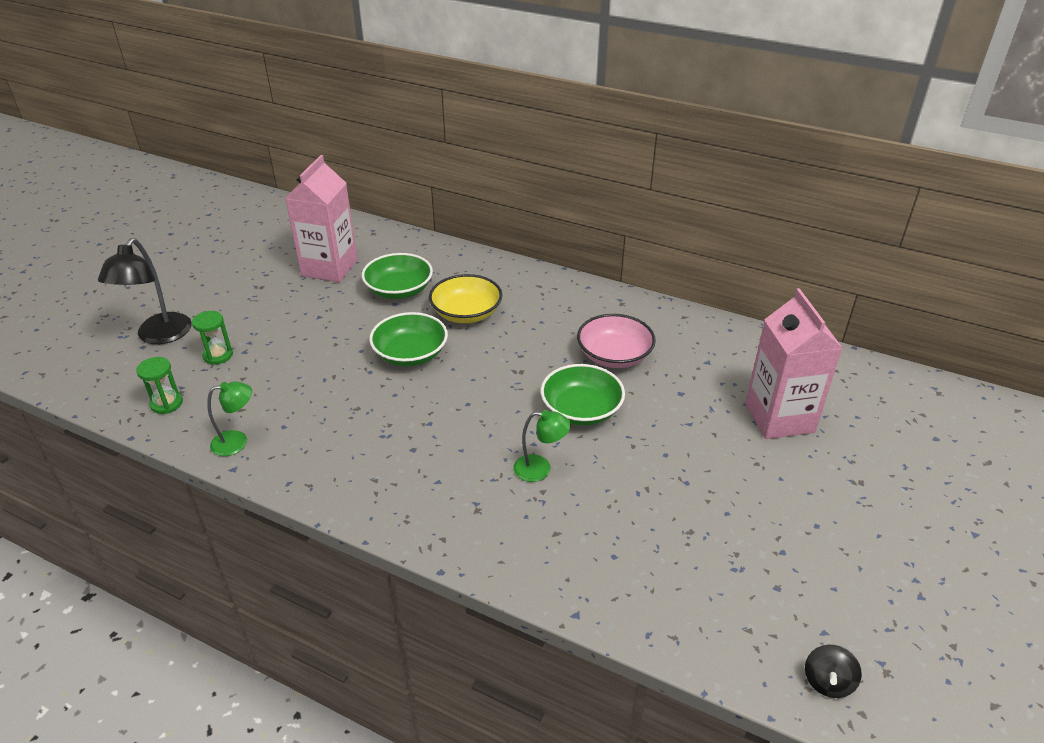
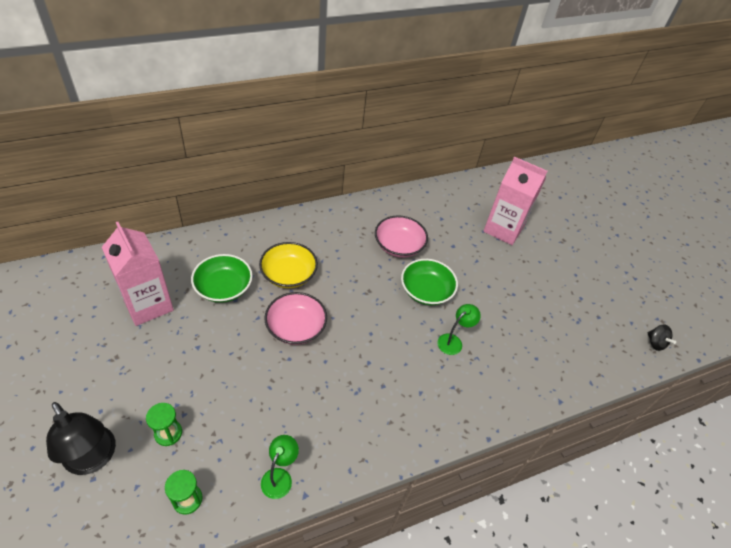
camera: 55 degrees left, 10 degrees up
(410, 354) = (296, 327): green bowl -> pink bowl

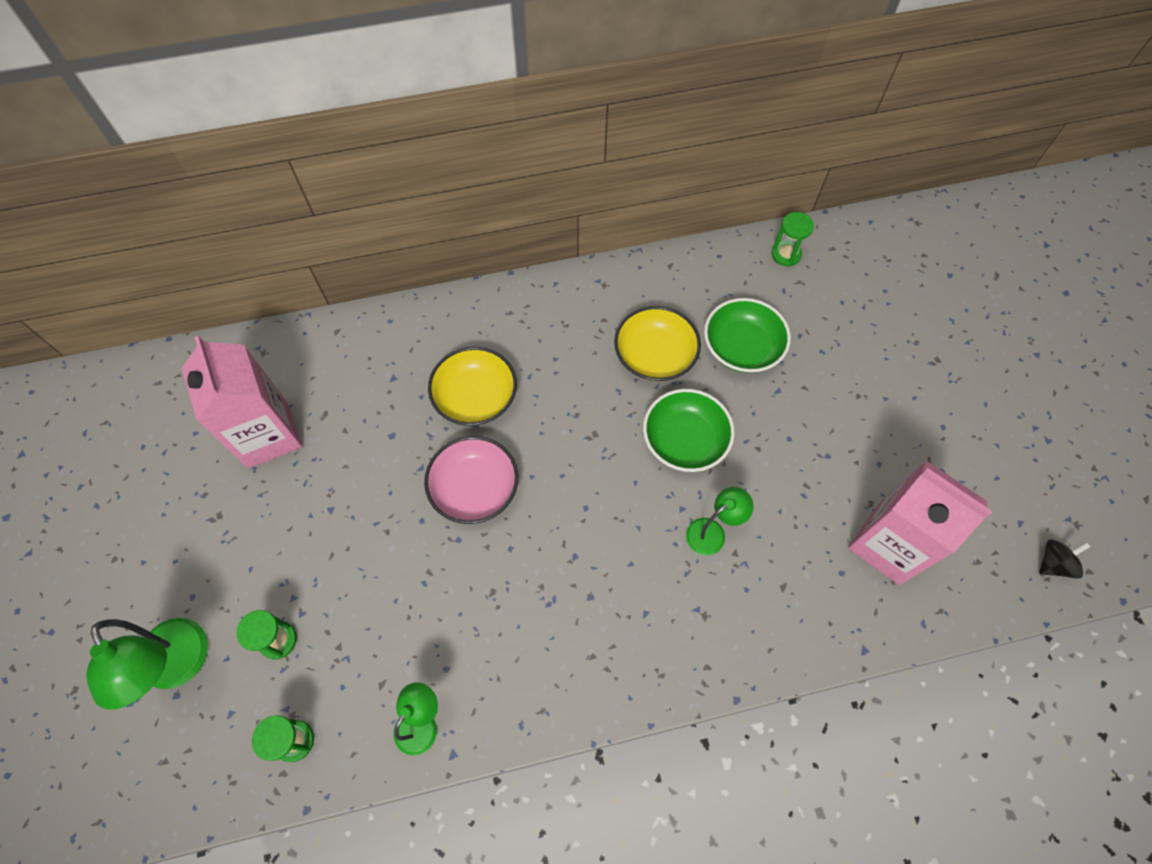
camera: 15 degrees right, 15 degrees up
(93, 459) = (179, 667): black lamp -> green lamp
(223, 287) = (377, 414): green bowl -> green bowl (742, 347)
(399, 245) = (655, 355): pink bowl -> yellow bowl
(466, 190) = (786, 254): none -> green hourglass
(503, 229) = (835, 333): pink carton -> pink carton (888, 544)
(655, 343) = (1053, 563): black spinning top -> black spinning top turned 105 degrees counterclockwise

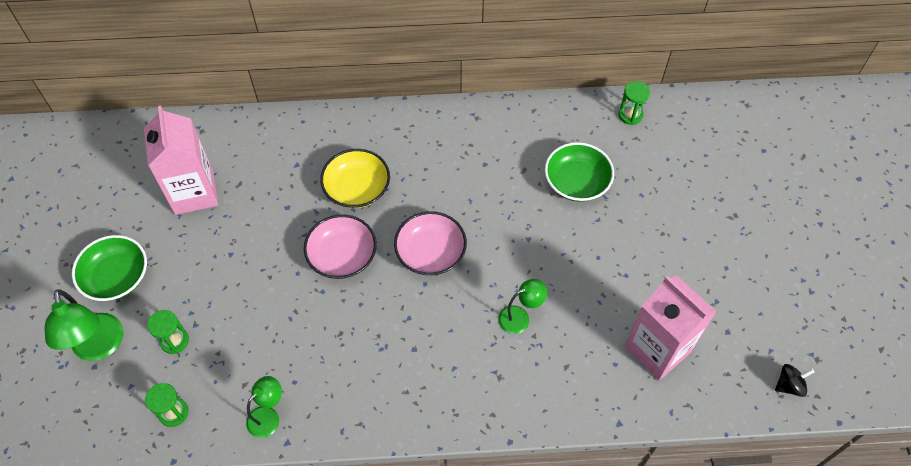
camera: 10 degrees right, 5 degrees down
(584, 466) = (430, 253): none -> pink bowl
(655, 355) = (505, 178): yellow bowl -> none
(685, 440) = (514, 246): green bowl -> green bowl (116, 277)

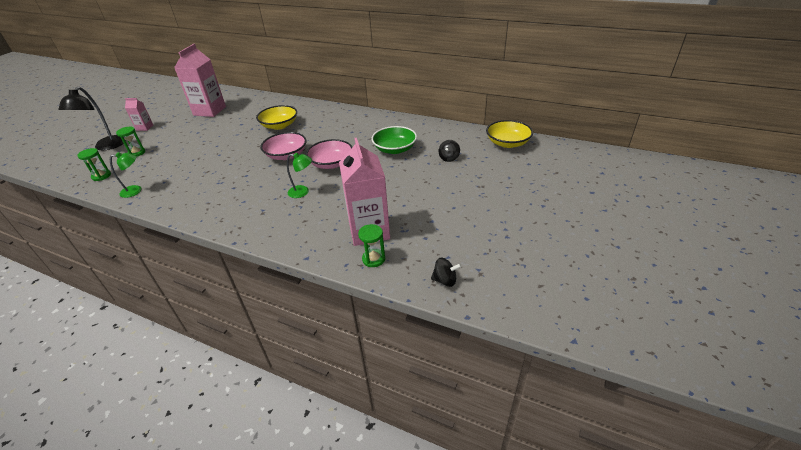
camera: 30 degrees right, 20 degrees down
(99, 347) = (107, 146): green lamp -> black lamp
(116, 277) = (145, 127): green bowl -> pink carton
(342, 256) = (244, 145): pink bowl -> pink bowl (331, 163)
(630, 115) = (453, 132): green hourglass -> green hourglass (373, 259)
(661, 175) = (449, 158): none -> black spinning top
(715, 116) = (507, 143): none -> yellow bowl

